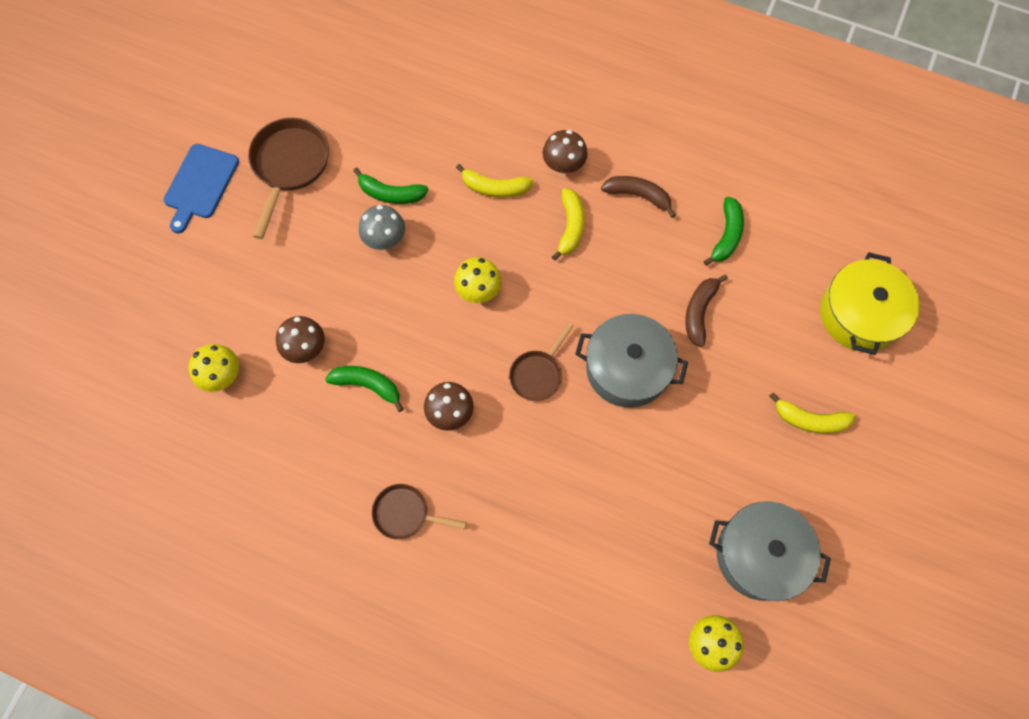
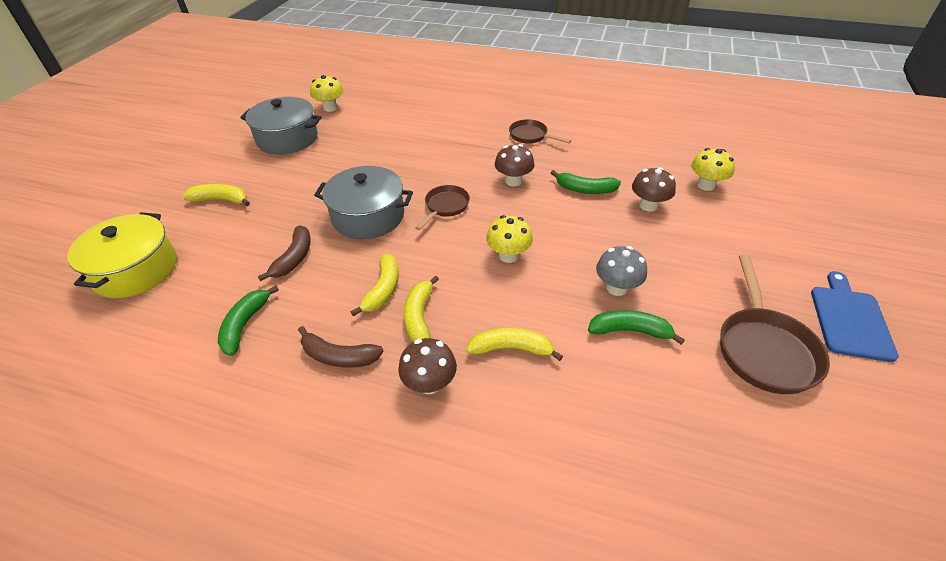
camera: 175 degrees right, 25 degrees down
(405, 514) = (531, 136): brown pan -> brown pan turned 150 degrees counterclockwise
(604, 261) = (383, 289): none -> yellow banana

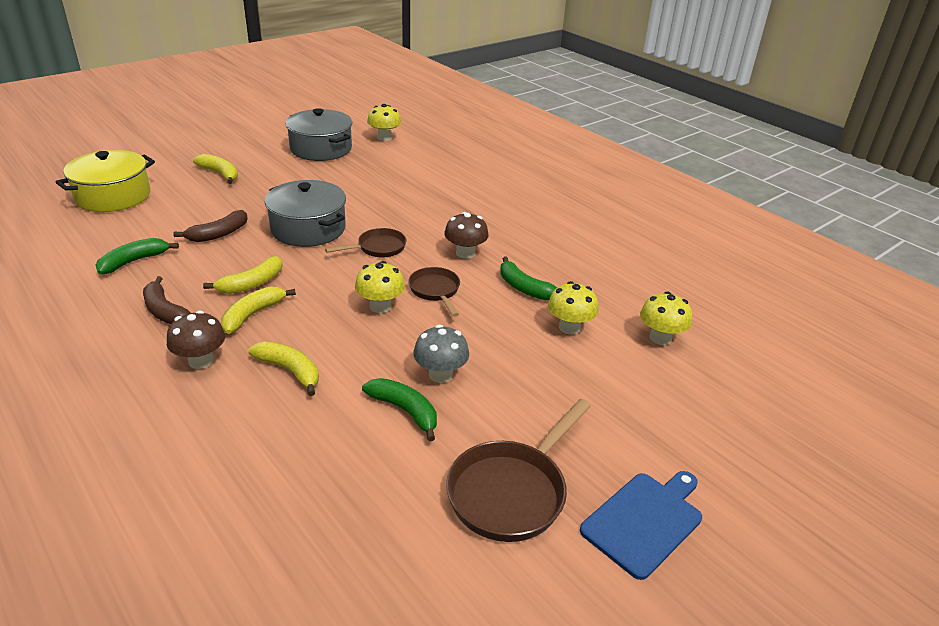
camera: 30 degrees right, 10 degrees down
(531, 136) = (534, 224): brown pan -> brown pan (435, 291)
(648, 205) = (569, 327): brown mushroom -> yellow mushroom

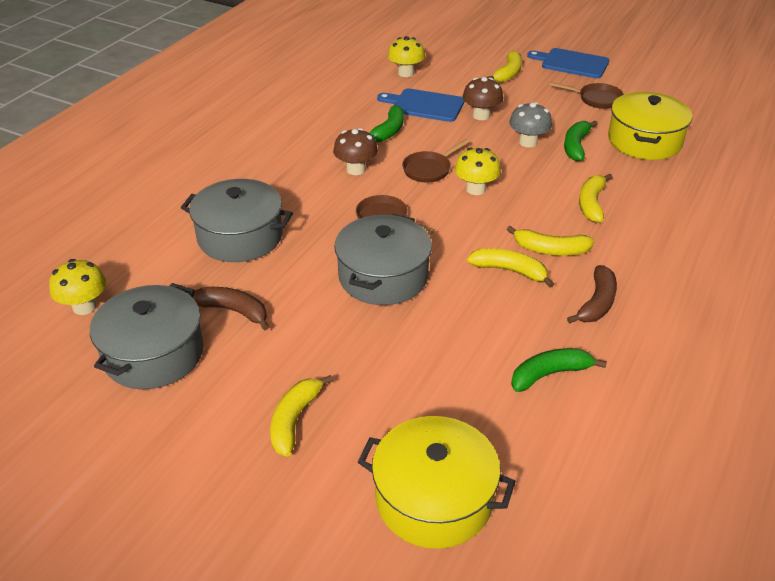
camera: 110 degrees left, 5 degrees up
(134, 261) = (549, 374): green banana -> green banana turned 135 degrees clockwise
(201, 361) = (628, 250): brown mushroom -> brown mushroom (481, 115)
(218, 234) = (445, 338): brown banana -> brown banana (233, 311)
(369, 484) = (644, 141): none -> yellow pot
(410, 189) = (240, 237): none -> grey pot
(511, 491) = (596, 99): brown pan -> brown pan, size x0.61
(569, 327) = (425, 105): yellow mushroom -> blue cutting board
(630, 429) = (508, 73): none -> yellow banana

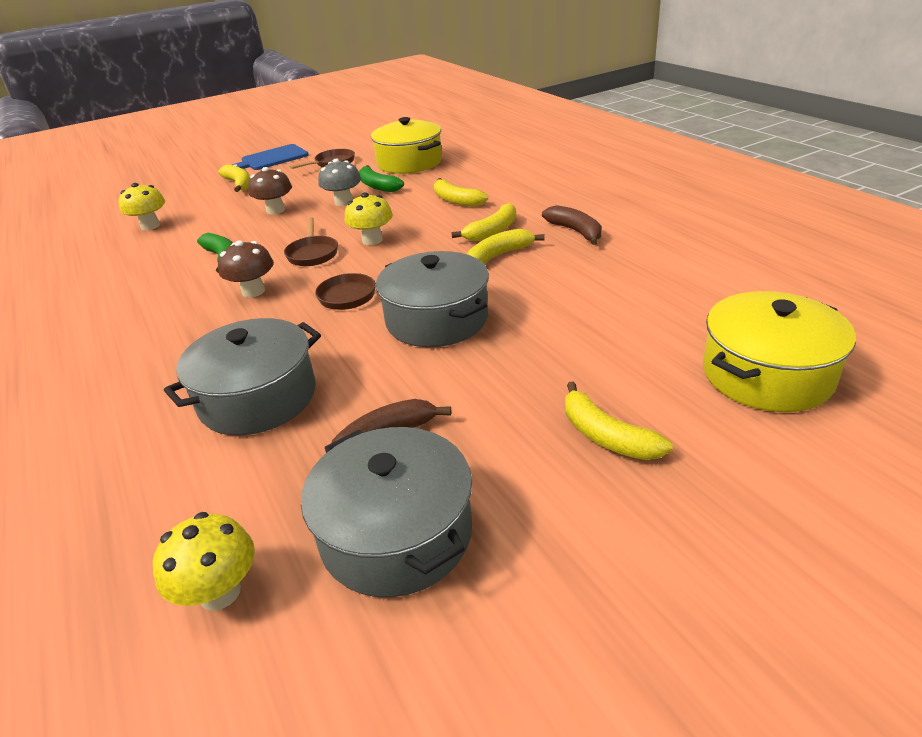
camera: 55 degrees left, 5 degrees down
(425, 105) = (216, 230): blue cutting board -> none
(549, 374) = (643, 274): green banana -> none

